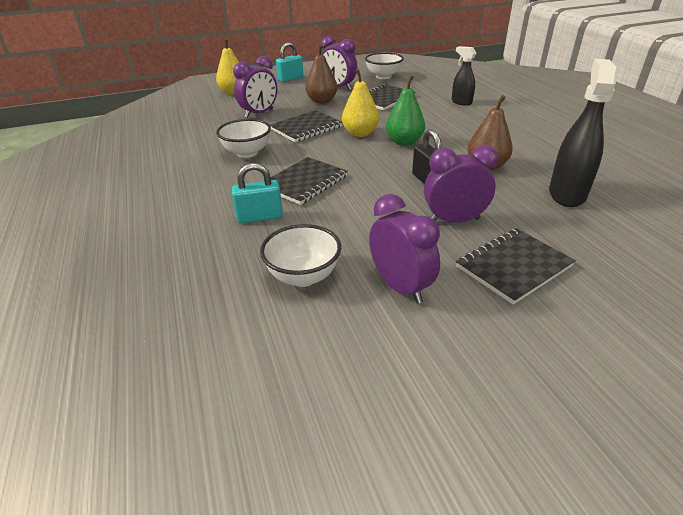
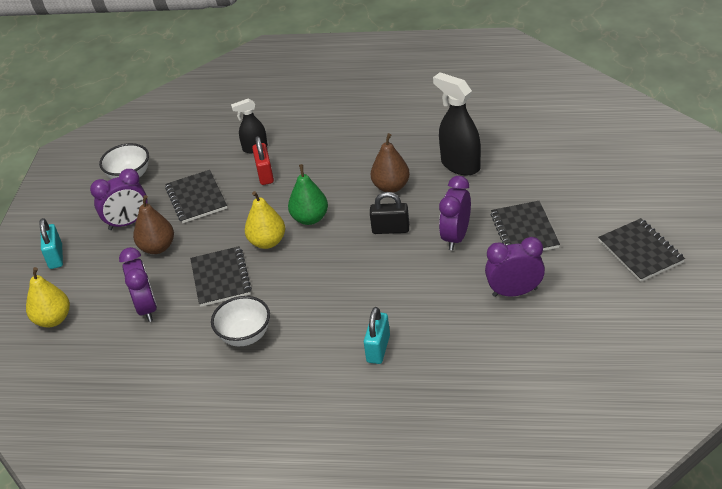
camera: 60 degrees left, 5 degrees up
(303, 276) = (475, 339): white bowl -> none
(304, 182) = (338, 307): black notebook -> black notebook (640, 251)
(436, 113) = (265, 174): none -> red padlock

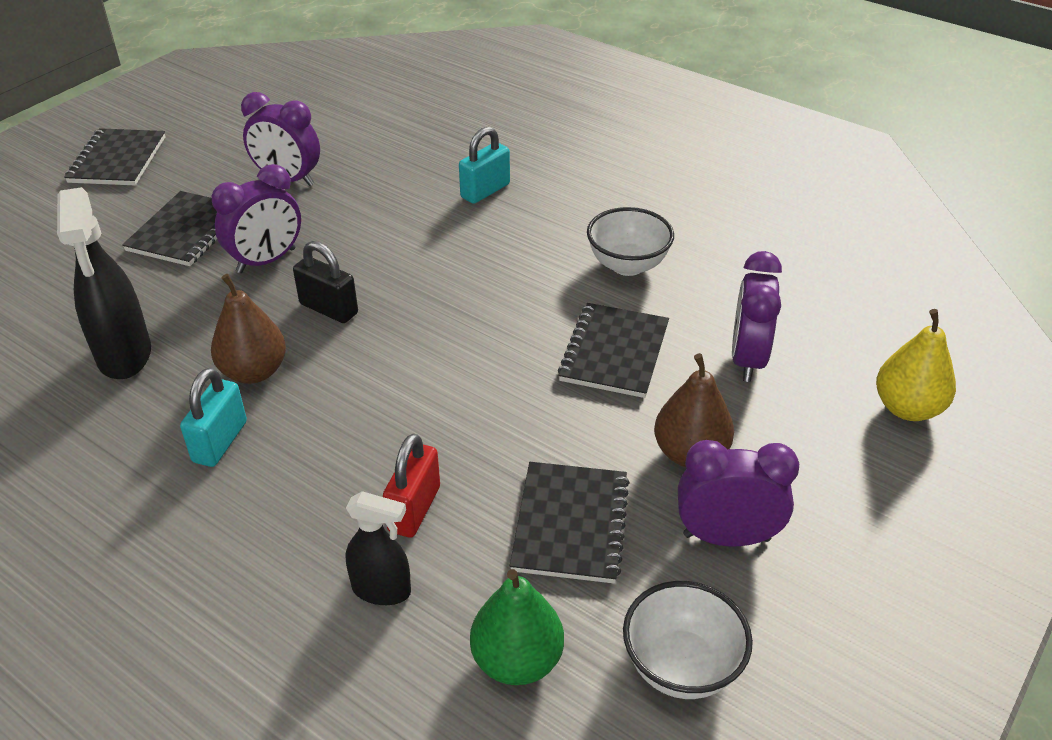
camera: 155 degrees left, 0 degrees up
(55, 257) = (890, 530): turquoise padlock -> turquoise padlock (220, 442)
(267, 242) = (509, 375): yellow pear -> none
(310, 218) = (416, 381): green pear -> green pear (517, 660)

